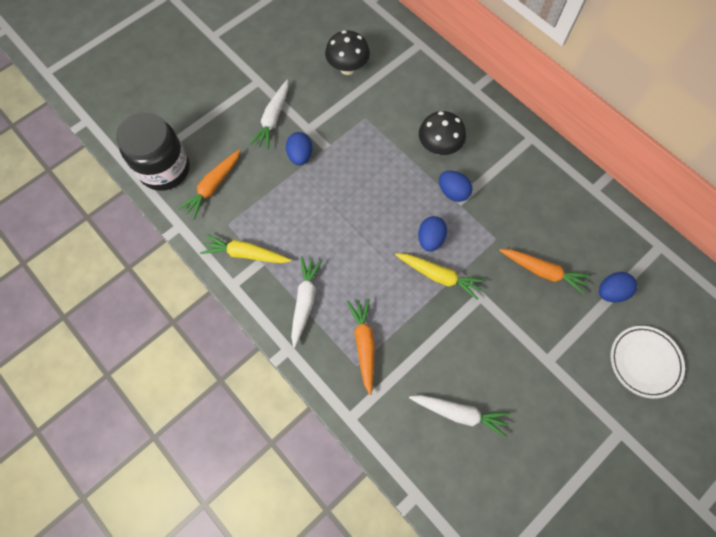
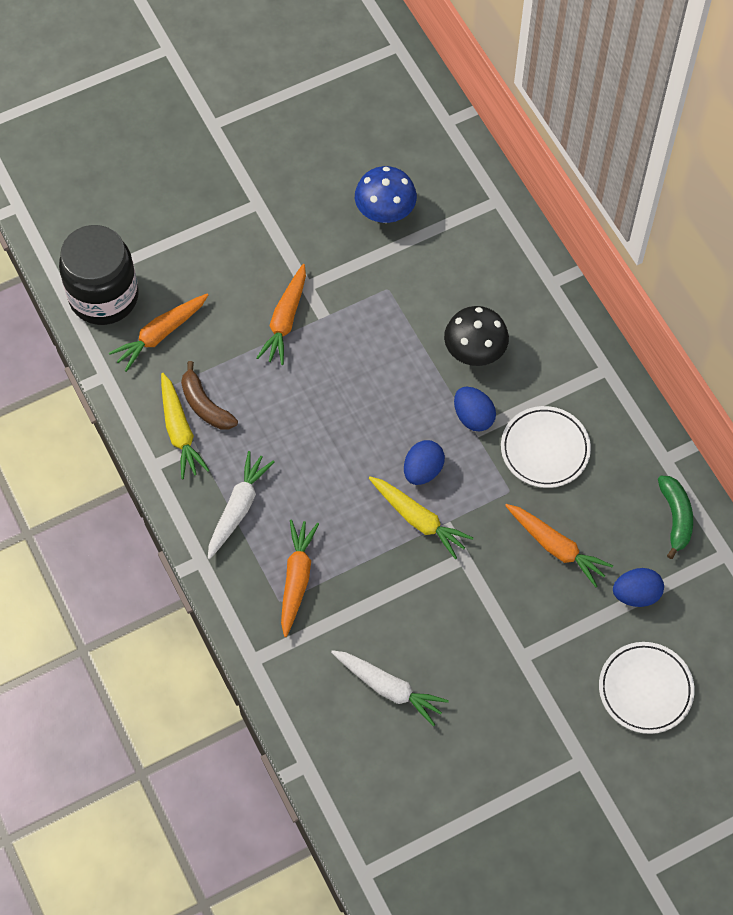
camera: 15 degrees right, 5 degrees down
(246, 254) = (180, 431): yellow carrot -> yellow carrot turned 135 degrees counterclockwise
(259, 230) = (205, 405): none -> brown banana
(273, 119) = (263, 261): white carrot -> none
(300, 156) = (285, 320): blue egg -> orange carrot
(347, 68) = (385, 213): black mushroom -> blue mushroom
(510, 203) = (545, 449): none -> white plate
(616, 229) = (675, 517): none -> green banana

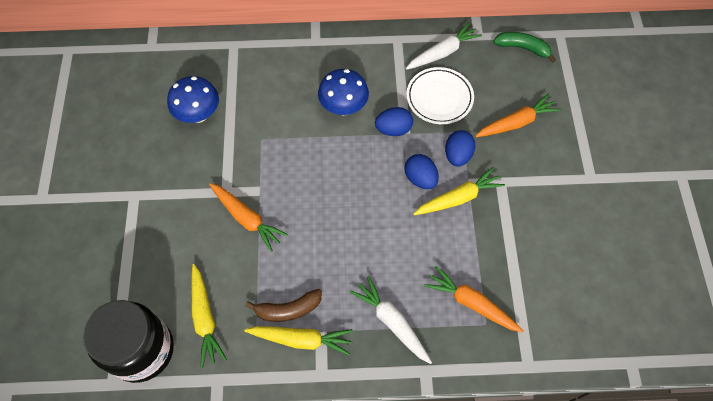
camera: 65 degrees left, 0 degrees up
(160, 335) = (205, 318): orange carrot -> yellow carrot
(389, 688) = (586, 275): white carrot -> white carrot (442, 52)
(474, 352) = (343, 107): black mushroom -> blue mushroom
(636, 594) = (569, 92): blue egg -> blue egg (457, 155)
(645, 689) = (640, 116): white plate -> none

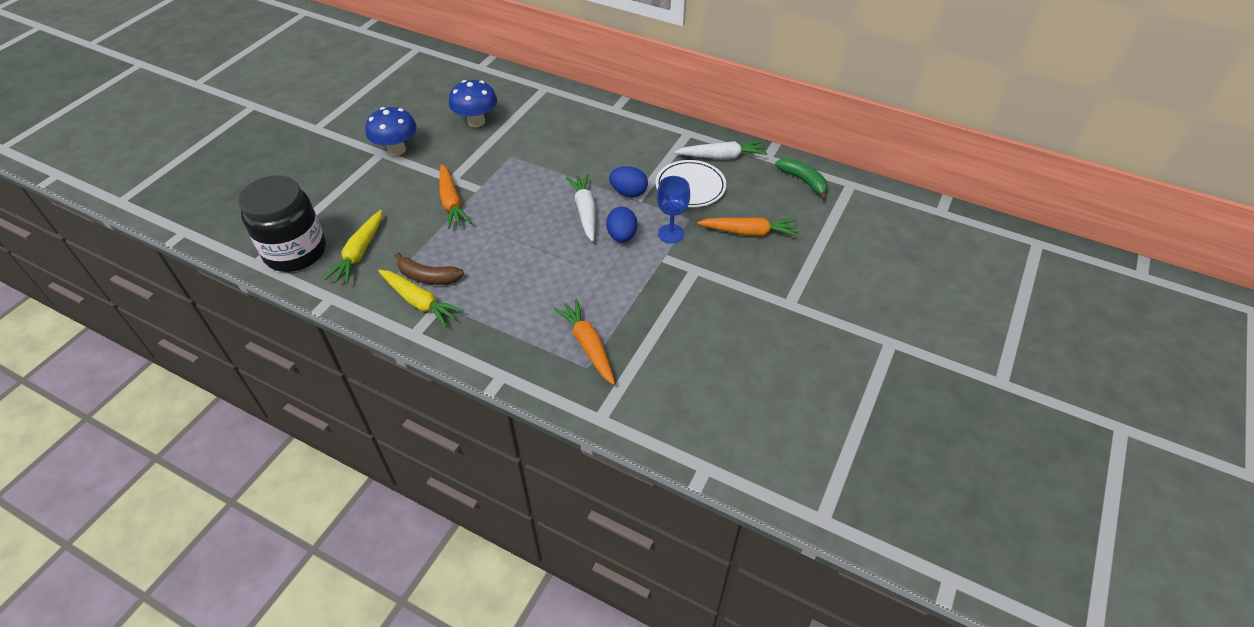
camera: 30 degrees right, 15 degrees down
(343, 107) = (598, 161): blue mushroom -> blue mushroom (396, 150)
(392, 322) = (505, 326): white carrot -> white carrot (585, 211)
(457, 155) = (671, 234): blue egg -> blue goblet
(458, 198) = (644, 264): yellow carrot -> none

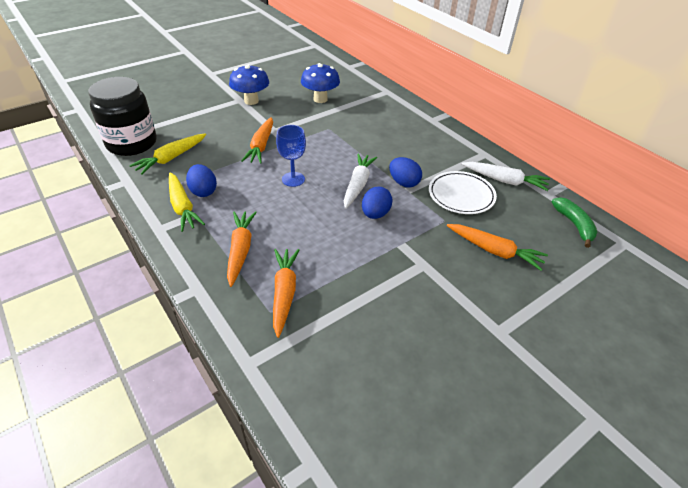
camera: 25 degrees right, 5 degrees down
(428, 277) = (203, 191): brown banana -> blue egg
(516, 323) = (240, 250): none -> orange carrot
(671, 234) = (420, 227): blue goblet -> blue goblet (293, 179)

